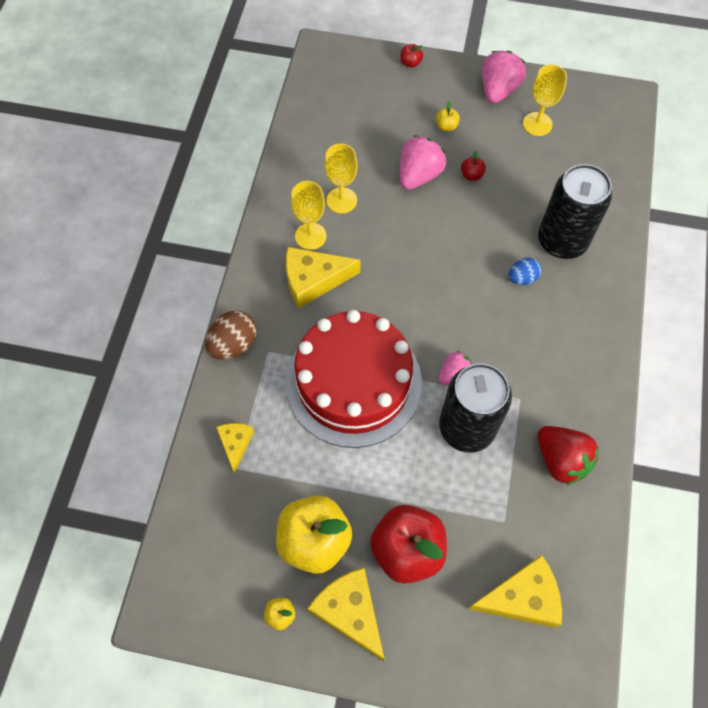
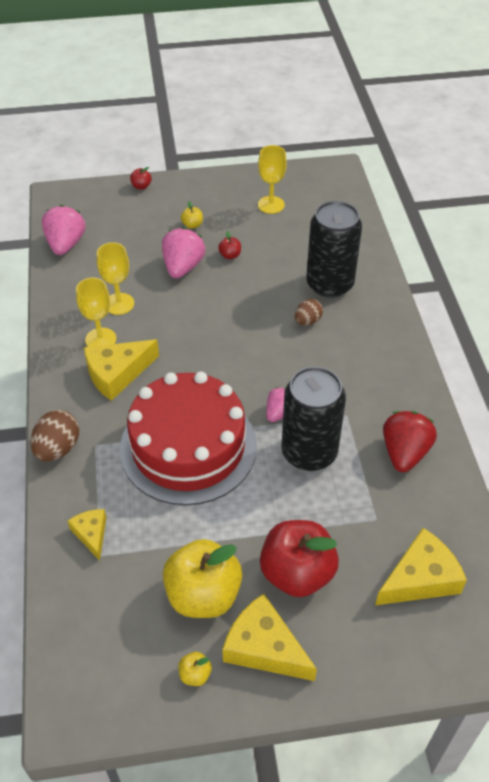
camera: 20 degrees left, 15 degrees down
(498, 90) = (227, 188): pink strawberry -> pink strawberry (65, 244)
(522, 278) = (307, 321): blue egg -> brown egg
(561, 460) = (404, 453): red strawberry -> red strawberry turned 105 degrees counterclockwise

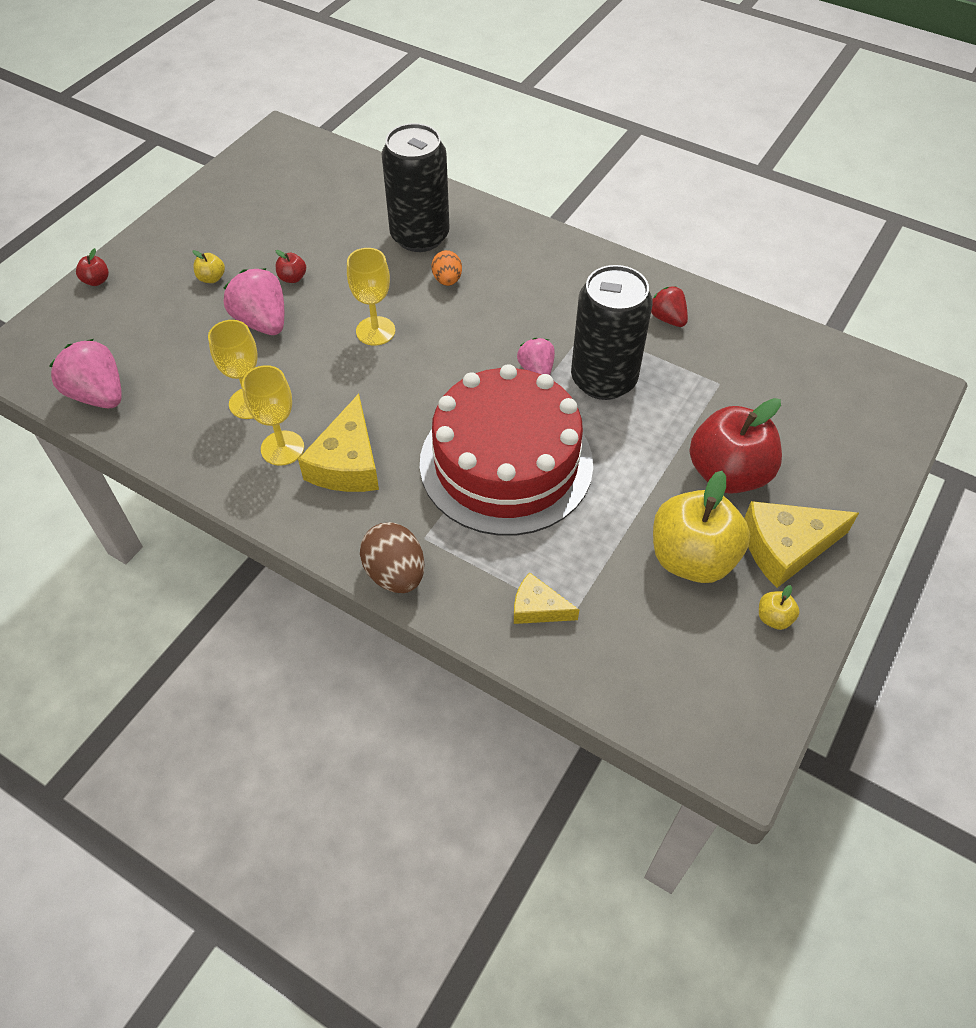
camera: 50 degrees left, 5 degrees up
(271, 205) = (263, 207): yellow goblet -> yellow goblet (375, 331)
(307, 321) = (447, 280): brown egg -> orange egg
(404, 453) = (667, 318): red strawberry -> red strawberry, size x0.62
(420, 578) = (804, 395): yellow cheese -> none

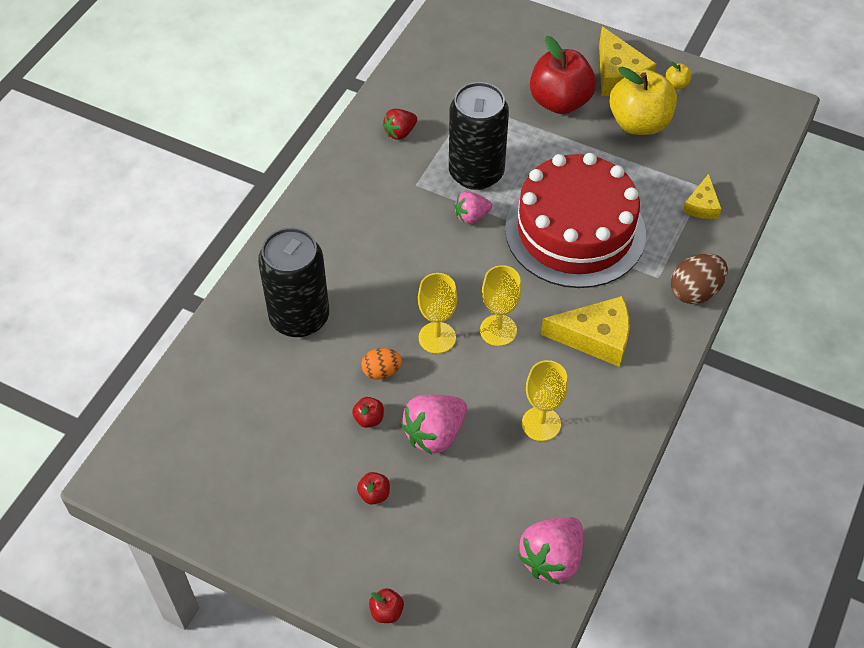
camera: 95 degrees left, 0 degrees up
(212, 278) = (374, 494): yellow apple -> red apple
(282, 448) = (589, 388): yellow goblet -> yellow goblet (498, 330)
(447, 280) = (363, 289): orange egg -> orange egg (381, 371)

